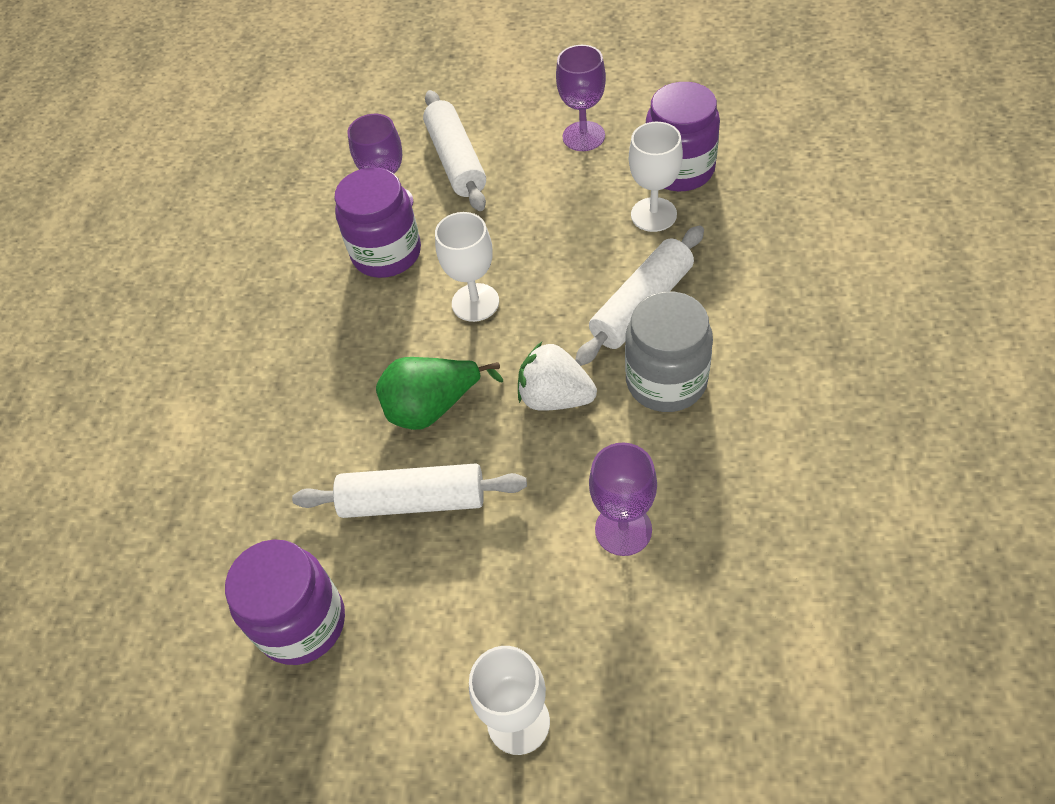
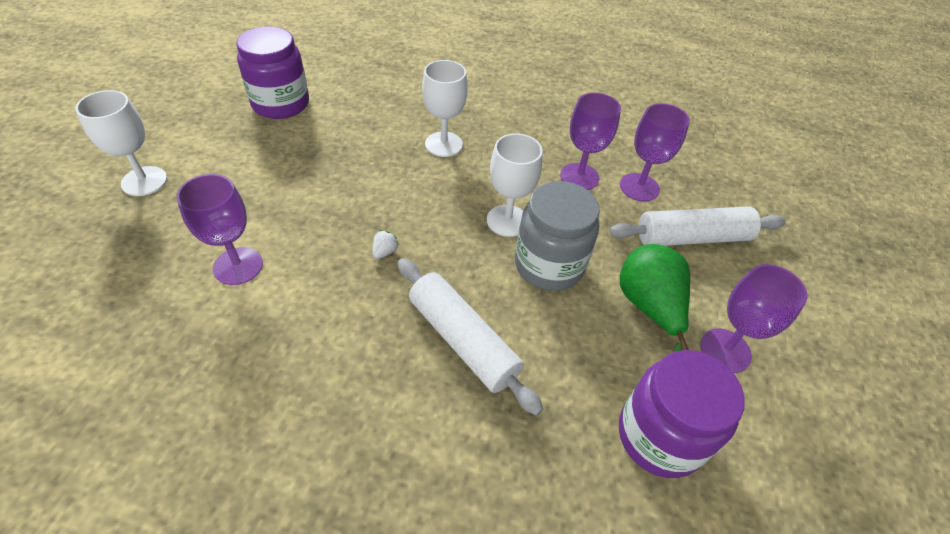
camera: 90 degrees right, 5 degrees down
(386, 253) = (579, 177): purple jar -> purple goblet
(413, 501) = (336, 159): white rolling pin -> none
(433, 408) = (410, 180): green pear -> green pear (649, 308)
(555, 397) = (385, 252): white strawberry -> white strawberry, size x0.43
(653, 215) = (588, 386): white goblet -> white goblet (443, 144)
(666, 381) = (364, 335): grey jar -> grey jar (549, 265)

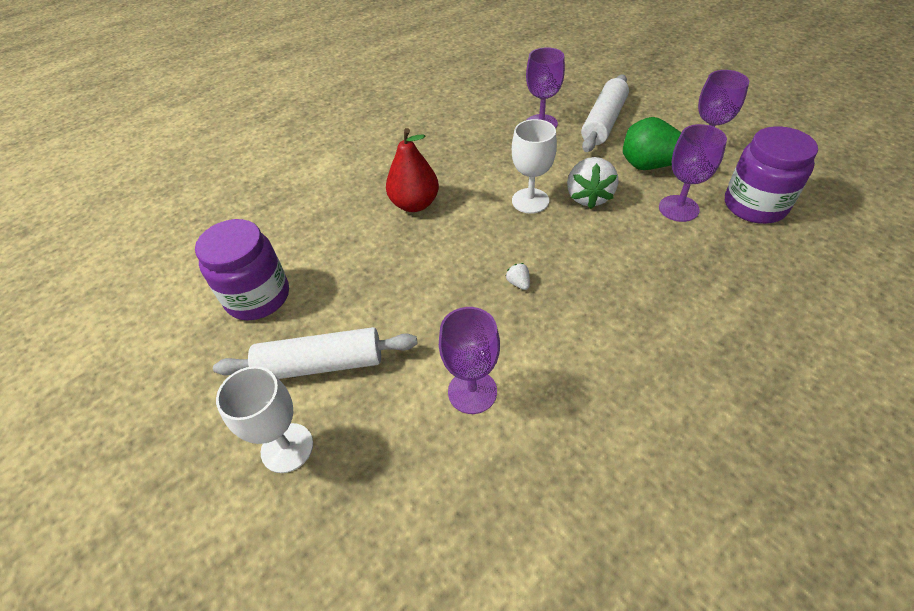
camera: 50 degrees left, 0 degrees up
(443, 144) = (415, 204): white goblet -> red pear
(463, 340) = (636, 268): white rolling pin -> white rolling pin (321, 364)
(549, 265) = (588, 197): grey jar -> white strawberry
(579, 177) = (510, 147): purple goblet -> purple goblet (678, 208)

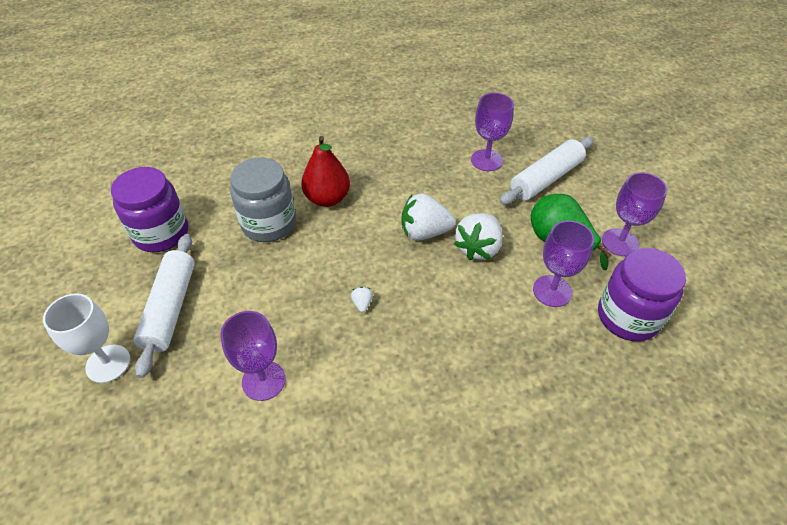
camera: 20 degrees right, 0 degrees up
(321, 364) = (170, 308): white rolling pin -> white rolling pin turned 75 degrees clockwise
(371, 247) = (269, 224): none -> grey jar
(530, 201) = (424, 232): white goblet -> white strawberry

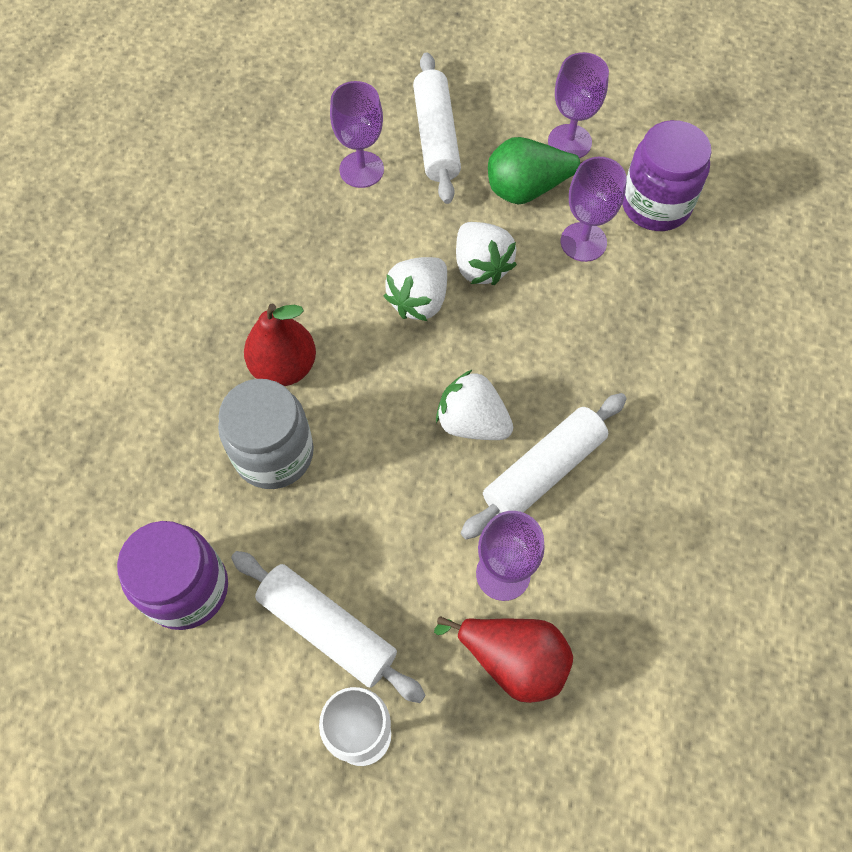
camera: 55 degrees left, 15 degrees up
(202, 421) = (512, 660): none -> red pear
(356, 363) = (543, 471): none -> white rolling pin
(362, 304) = (472, 422): white strawberry -> white strawberry, size x2.31

